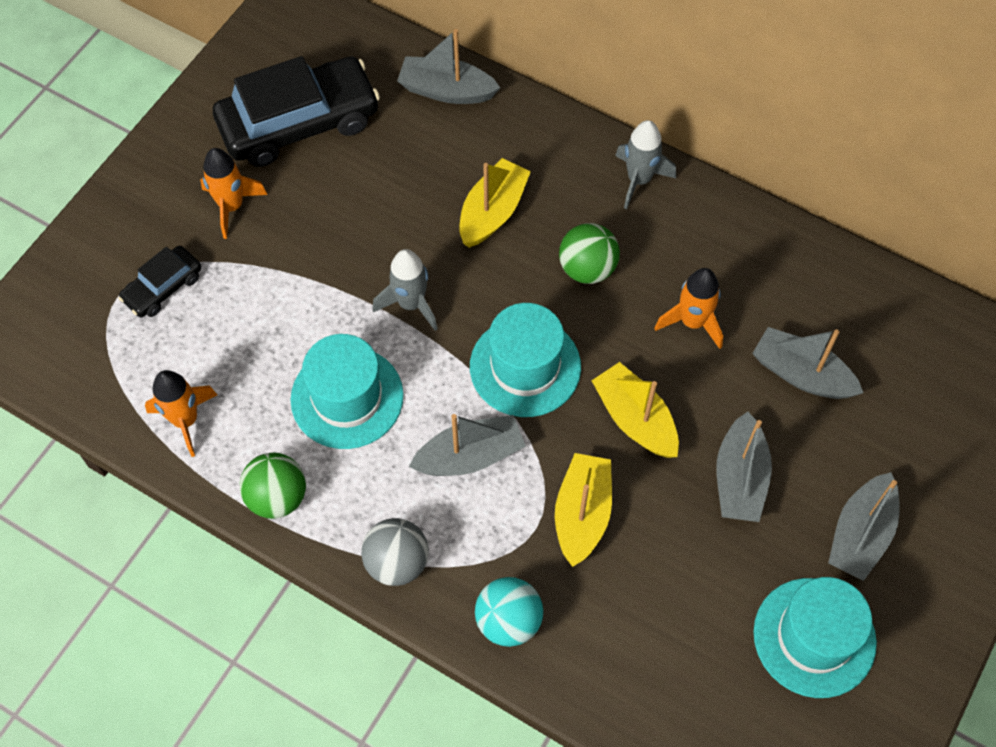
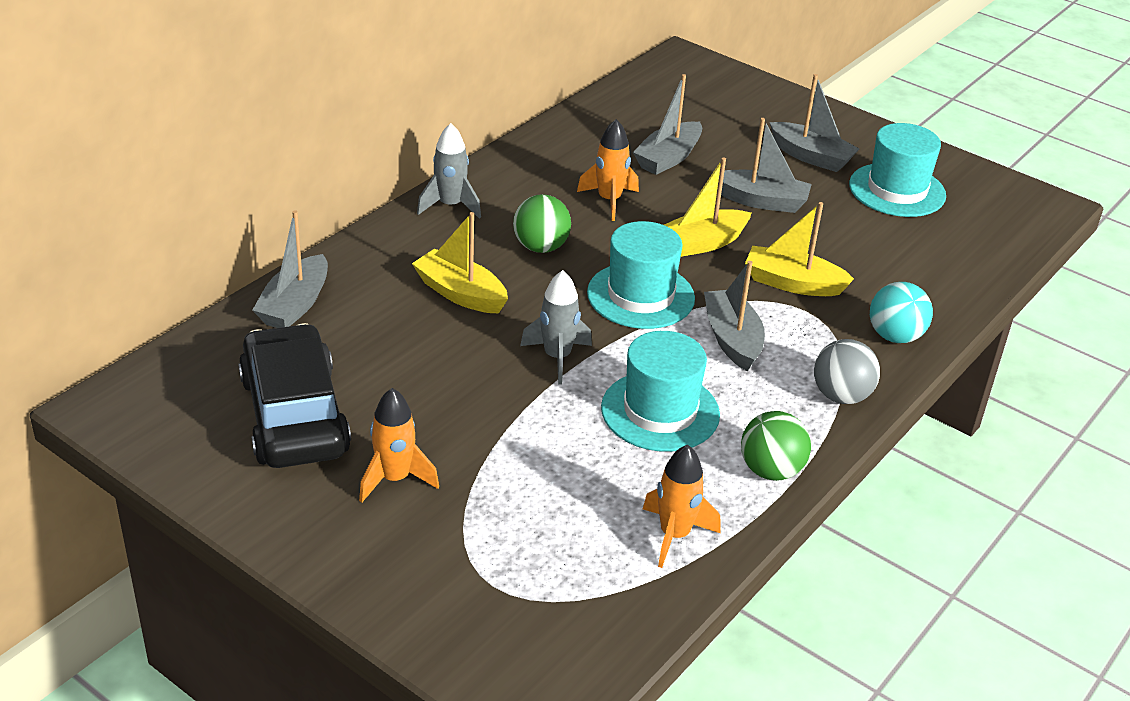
camera: 85 degrees left, 25 degrees down
(163, 288) = (494, 545): black car -> none

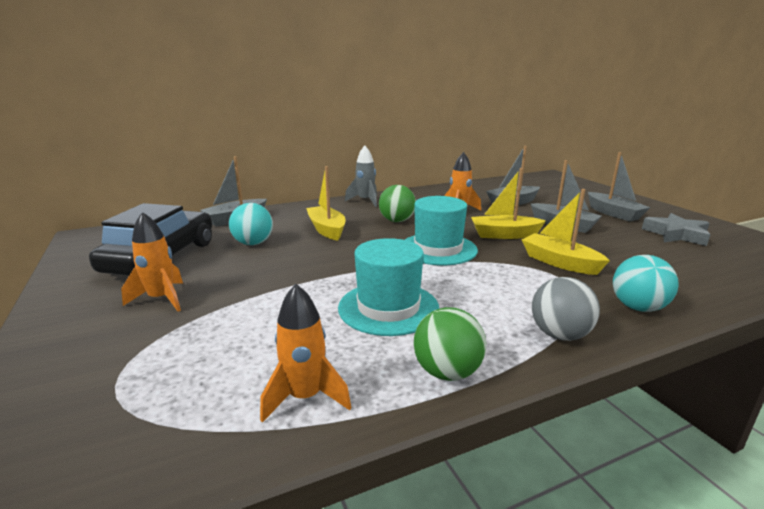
camera: 30 degrees right, 15 degrees down
(388, 351) = (253, 243): none -> turquoise ball
(557, 357) = (348, 265): grey rocket -> none
(732, 339) = (486, 281): grey boat -> none
(897, 190) = (676, 234): turquoise hat -> grey star

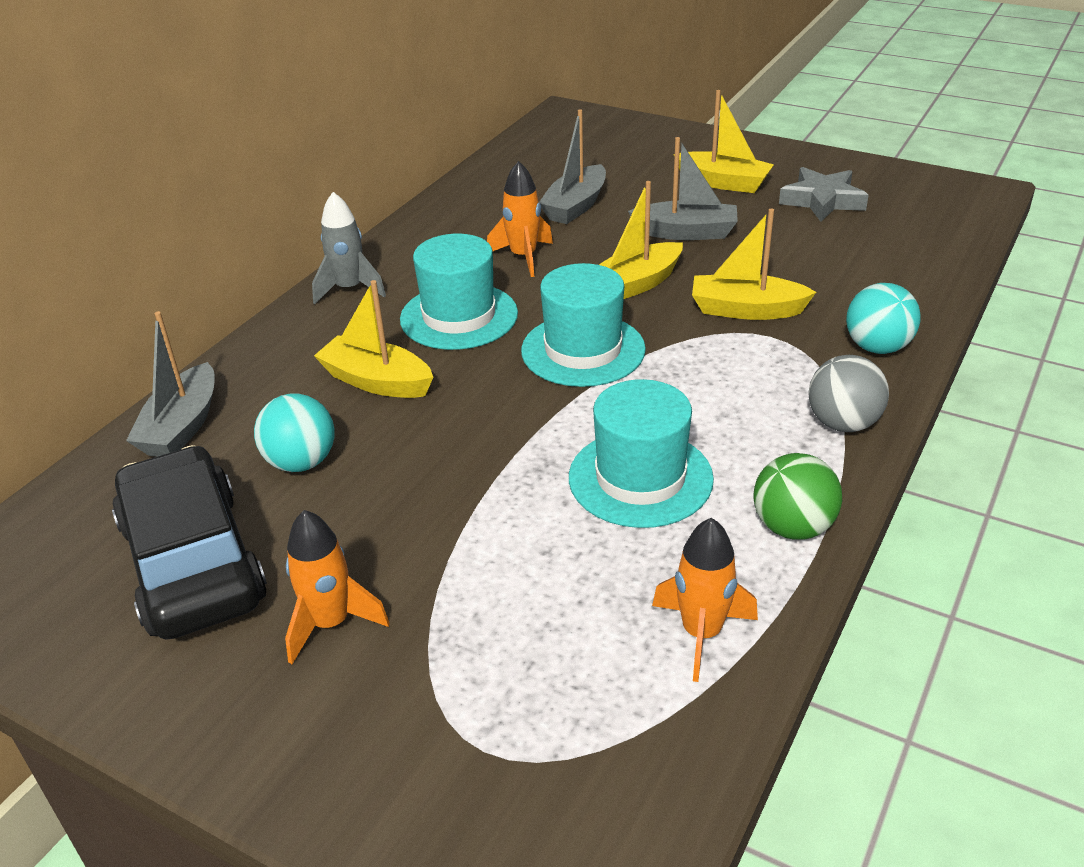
camera: 35 degrees left, 15 degrees up
(397, 221) = (459, 316): green ball -> turquoise hat
(613, 213) = (723, 183): grey boat -> yellow boat

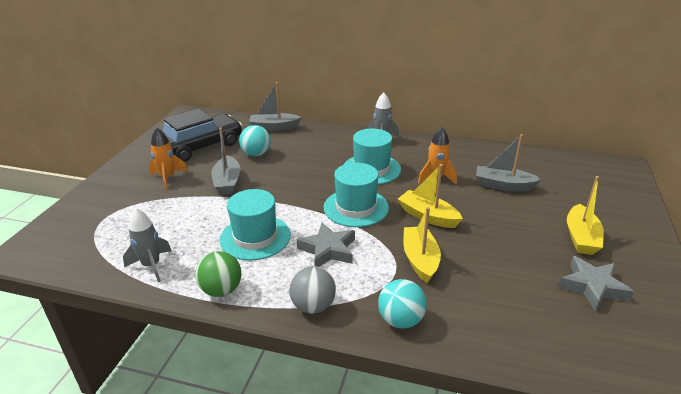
camera: 75 degrees right, 5 degrees down
(376, 381) = (313, 159): yellow boat -> none
(686, 232) = (500, 228): grey boat -> grey boat (227, 182)
(701, 394) = (328, 250): none -> grey star
(701, 633) = (151, 265): orange rocket -> grey rocket

